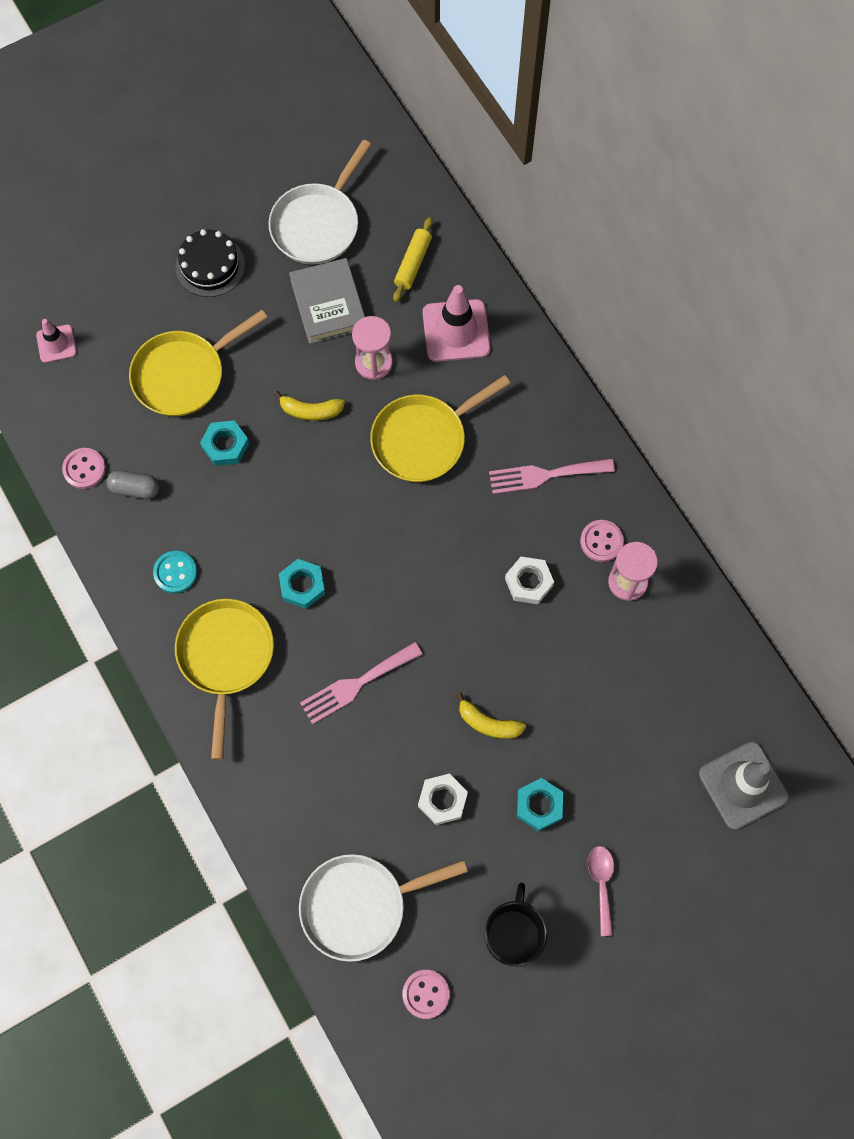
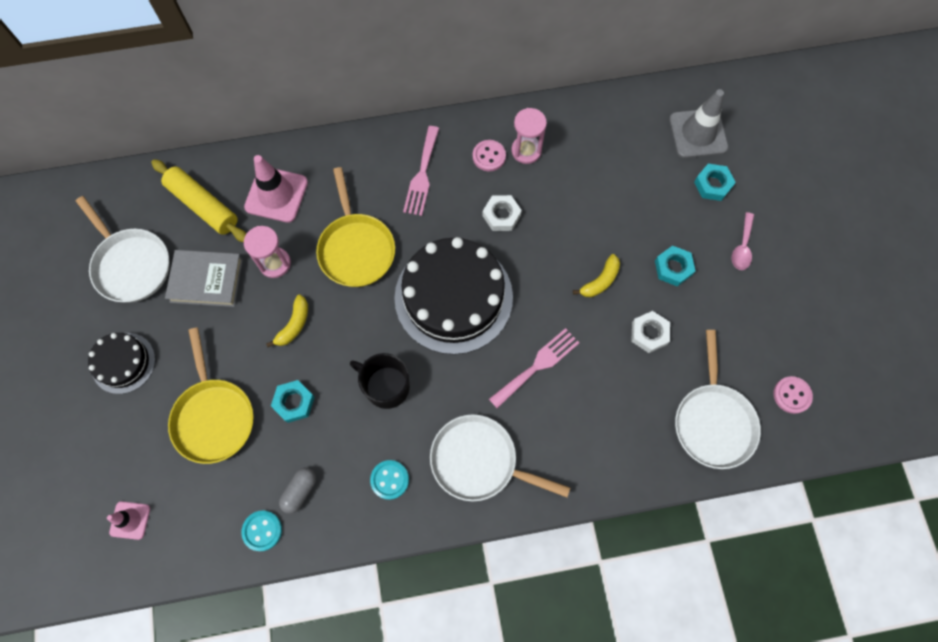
camera: 70 degrees left, 0 degrees up
(84, 469) = (262, 530): pink button -> turquoise button
(225, 657) = (479, 461): yellow pan -> white pan
(302, 585) = (441, 380): turquoise nut -> turquoise nut (712, 184)
(356, 684) = (537, 365): pink fork -> pink fork turned 120 degrees counterclockwise
(405, 564) = (453, 297): none -> black cake
(413, 263) = (203, 206): yellow rolling pin -> yellow rolling pin, size x1.59
(513, 934) = (763, 319): black mug -> black mug (386, 386)
(601, 884) = (742, 247): pink spoon -> pink spoon turned 90 degrees counterclockwise

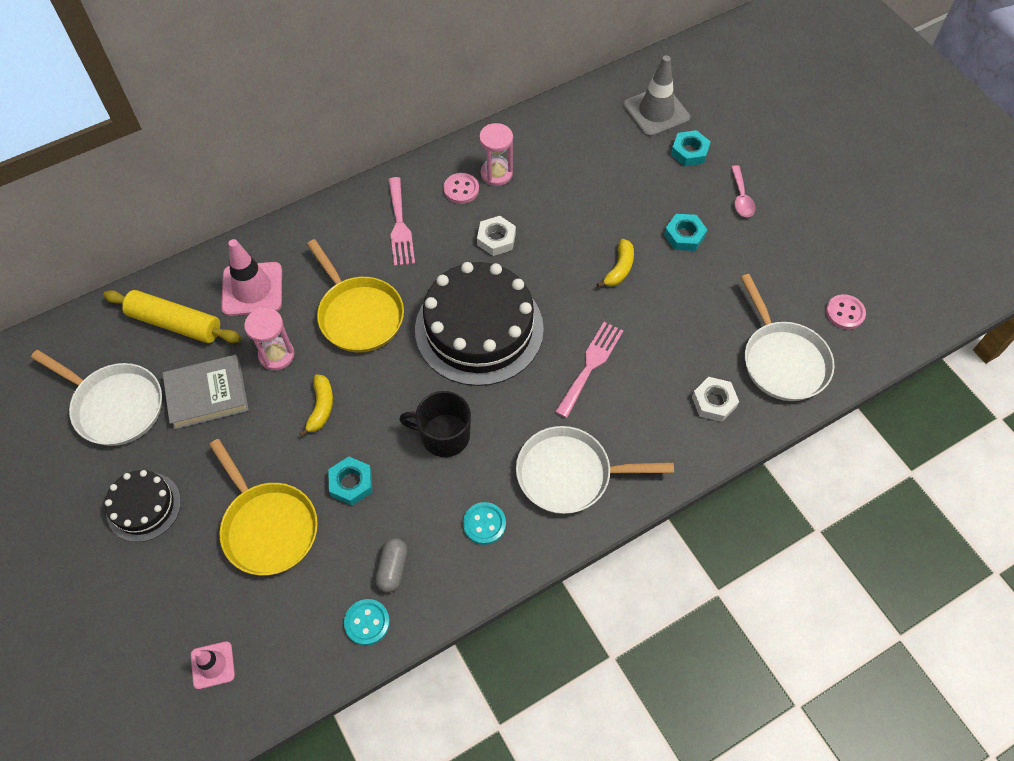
camera: 20 degrees left, 10 degrees down
(649, 333) = (687, 301): white nut -> white nut (714, 402)

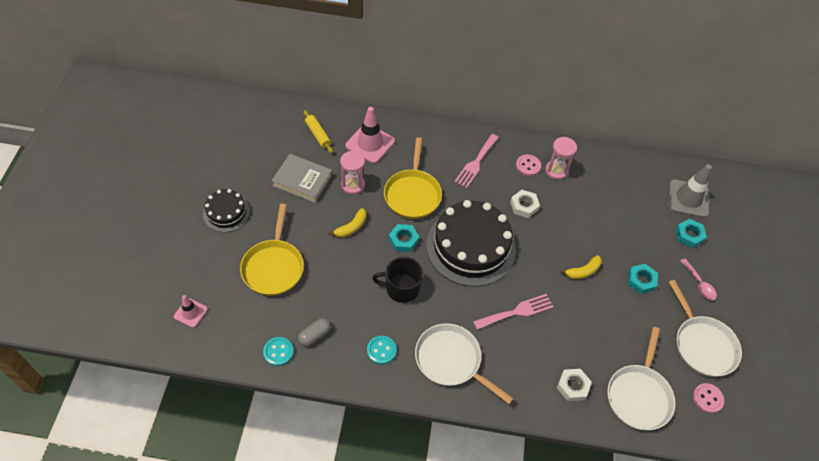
camera: 35 degrees right, 5 degrees down
(115, 406) = (255, 155): white pan -> white pan (702, 345)
(175, 323) = (318, 135): yellow rolling pin -> yellow rolling pin, size x0.63
(351, 483) = (332, 276): turquoise nut -> turquoise nut (403, 240)
(444, 435) = (401, 288): black mug -> black mug turned 45 degrees counterclockwise
(741, 198) = (699, 284): pink spoon -> pink spoon turned 60 degrees counterclockwise

